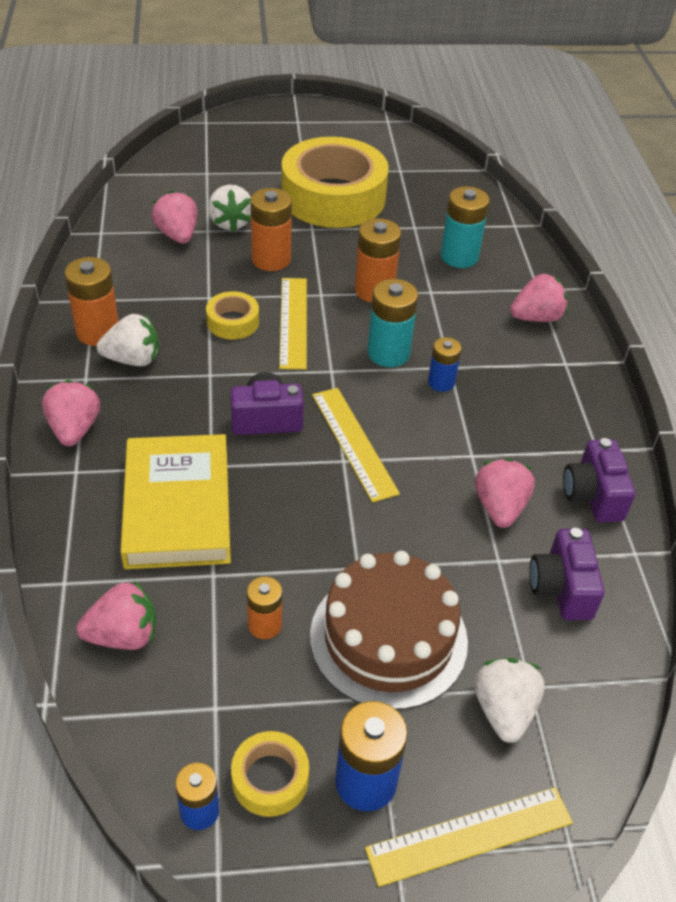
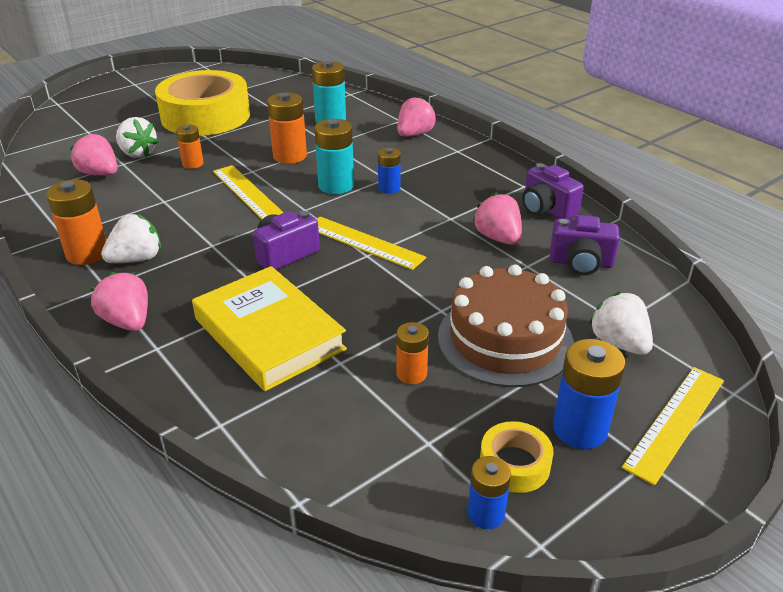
camera: 30 degrees left, 10 degrees down
(123, 635) = (307, 434): pink strawberry -> none
(233, 322) = (199, 208): yellow tape -> none
(271, 259) = (193, 164): orange battery -> orange battery, size x0.62
(561, 588) = (581, 263): purple camera -> purple camera turned 45 degrees counterclockwise

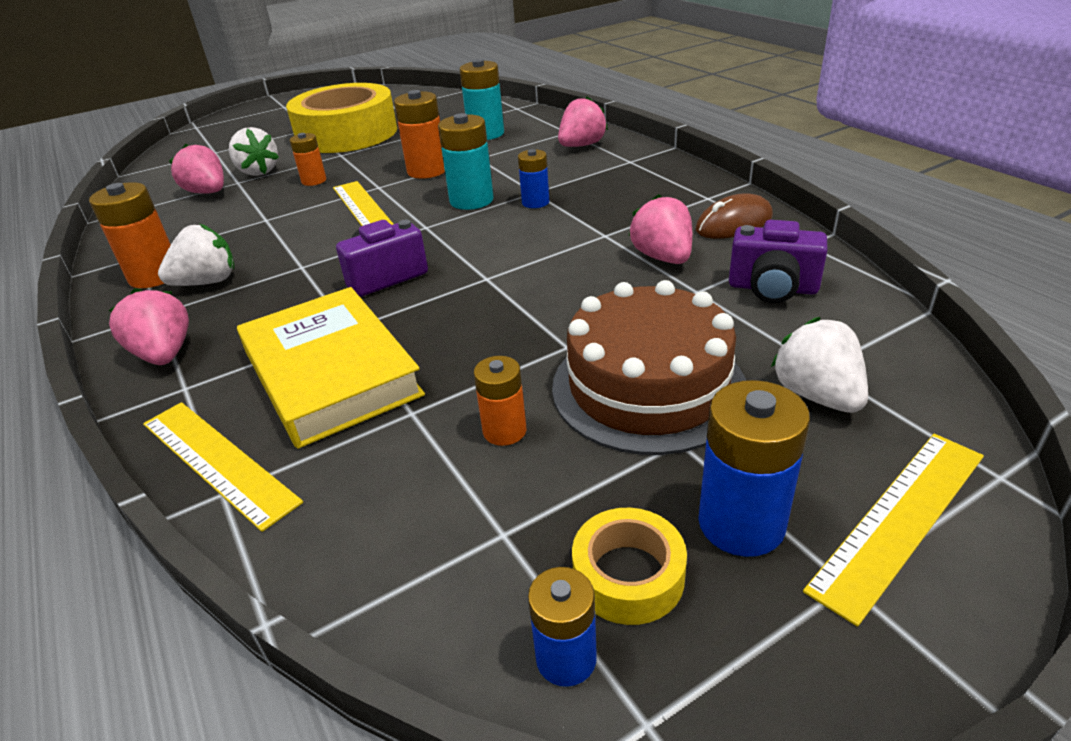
camera: 10 degrees right, 0 degrees up
(364, 242) = (487, 263): yellow ruler -> yellow ruler (217, 461)
(546, 209) = (734, 223): purple camera -> brown mouse

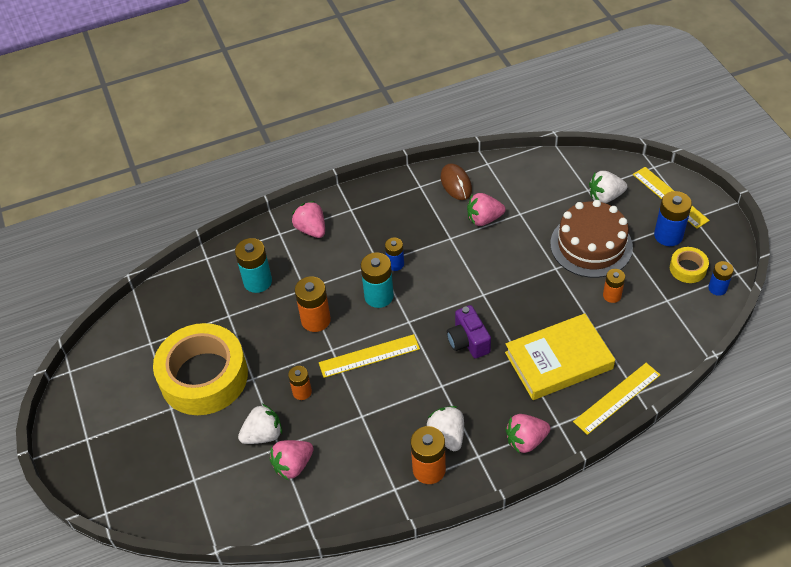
camera: 80 degrees left, 15 degrees up
(772, 288) = (525, 187): purple camera -> none

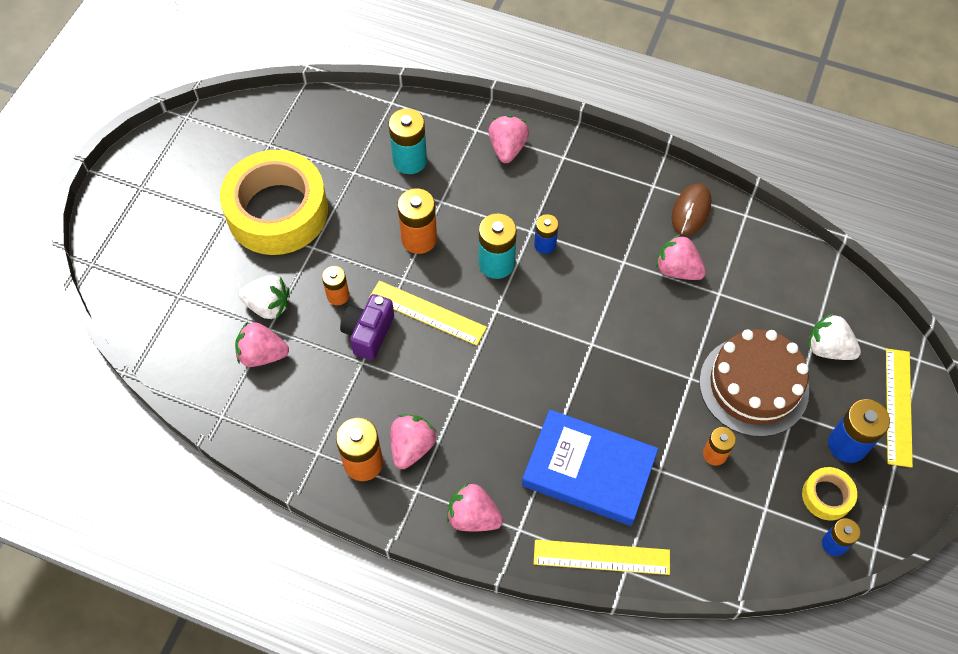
camera: 40 degrees right, 10 degrees up
(447, 435) = (412, 447): white strawberry -> pink strawberry
(468, 341) = (527, 377): purple camera -> purple camera (368, 333)
(558, 360) = (588, 470): yellow book -> blue book

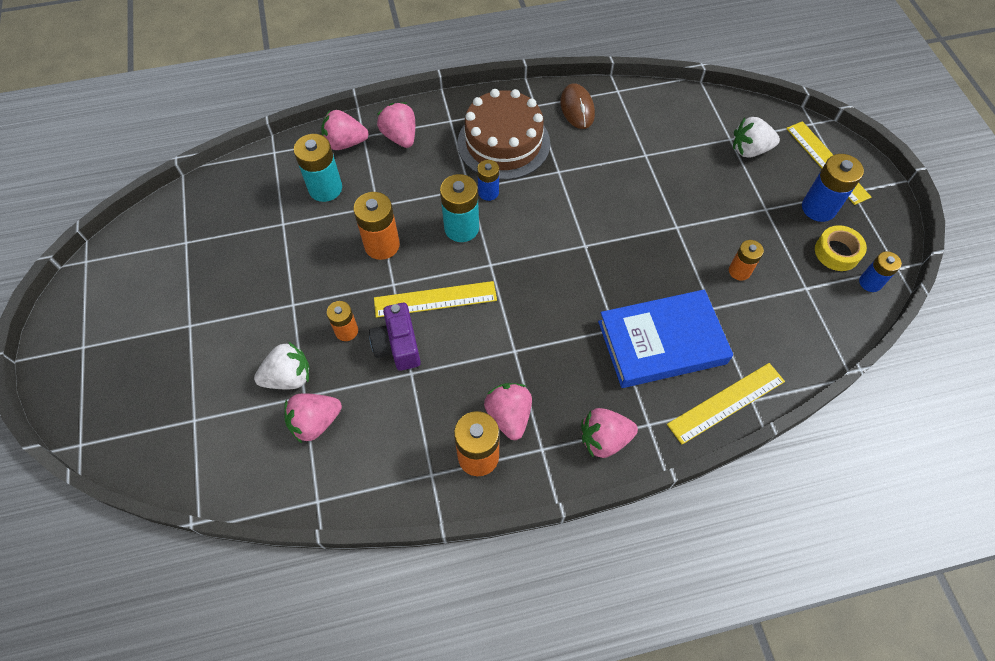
camera: 35 degrees left, 0 degrees up
(277, 211) = (236, 293): yellow tape -> none
(677, 269) = (602, 155): pink strawberry -> pink strawberry (345, 143)
(753, 386) = (724, 205): brown cake -> brown cake (503, 143)

